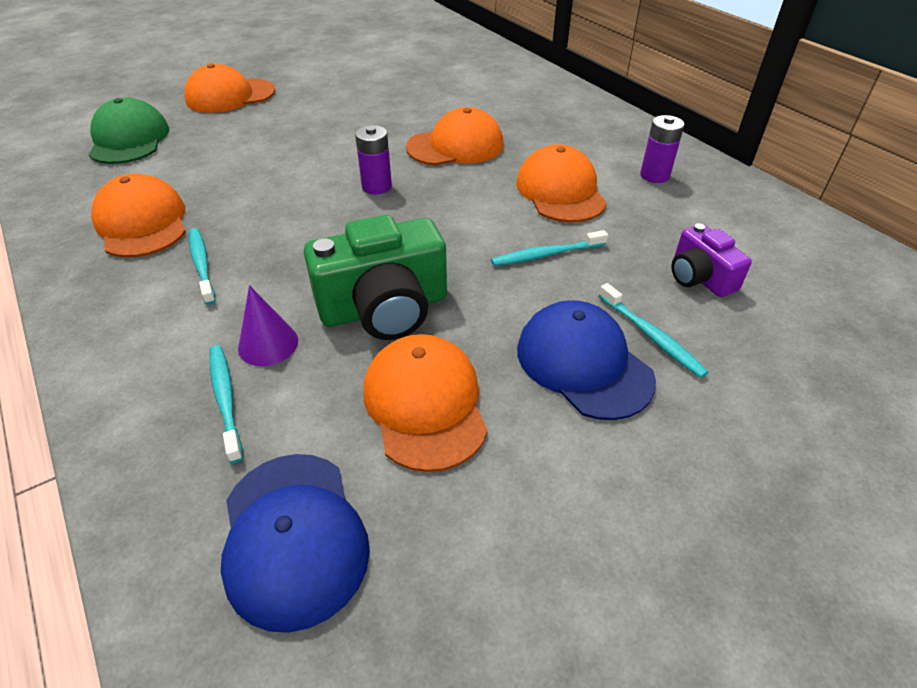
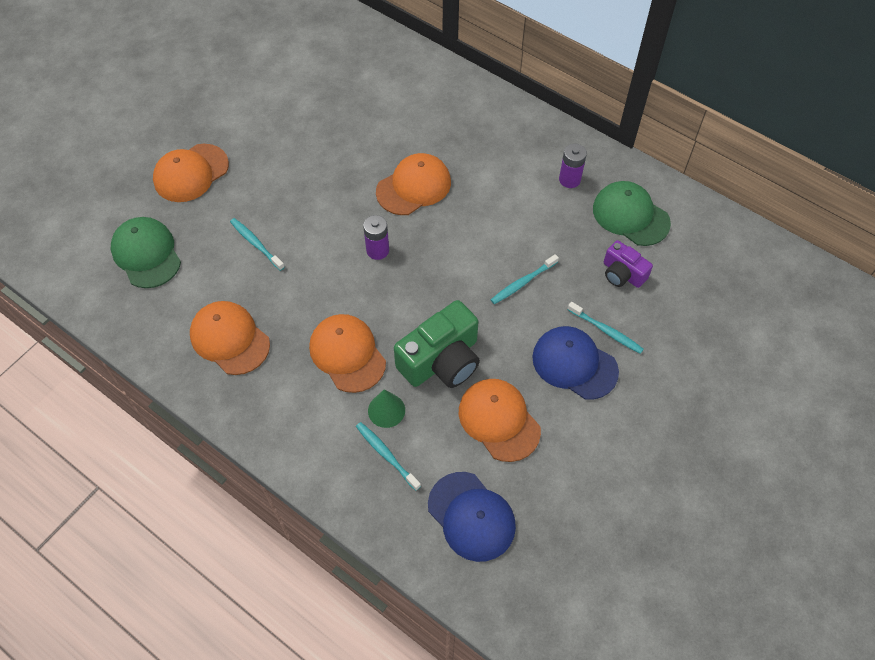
camera: 20 degrees left, 15 degrees up
(202, 265) = (301, 363): turquoise toothbrush -> turquoise toothbrush (256, 244)
(268, 344) = (386, 410): purple cone -> green cone
(560, 191) = (510, 216): orange cap -> orange cap (347, 354)
(730, 222) = (630, 215): none -> green cap

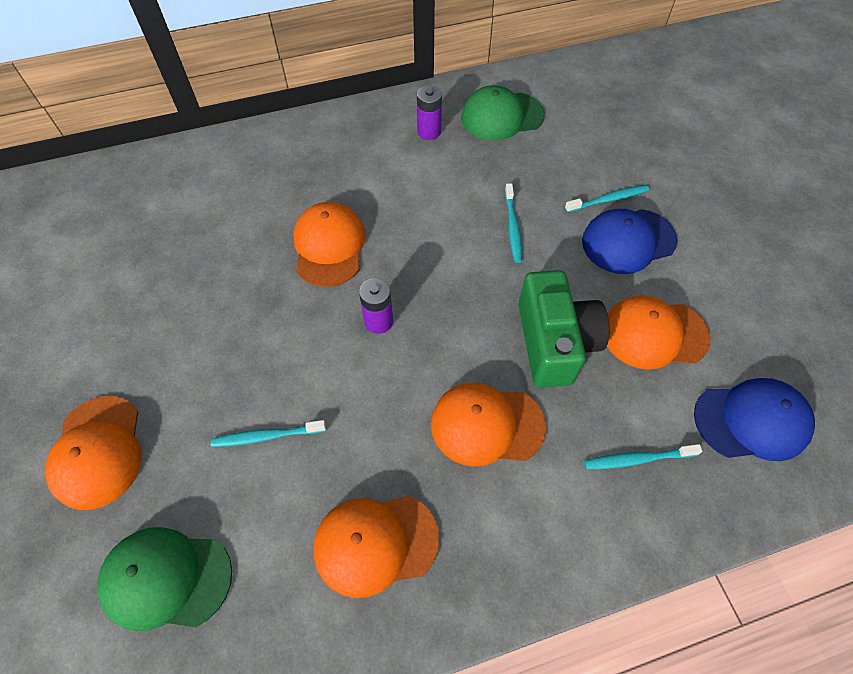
camera: 55 degrees left, 0 degrees up
(386, 410) = (582, 427): green cone -> none
(622, 274) = (557, 155): purple camera -> none

